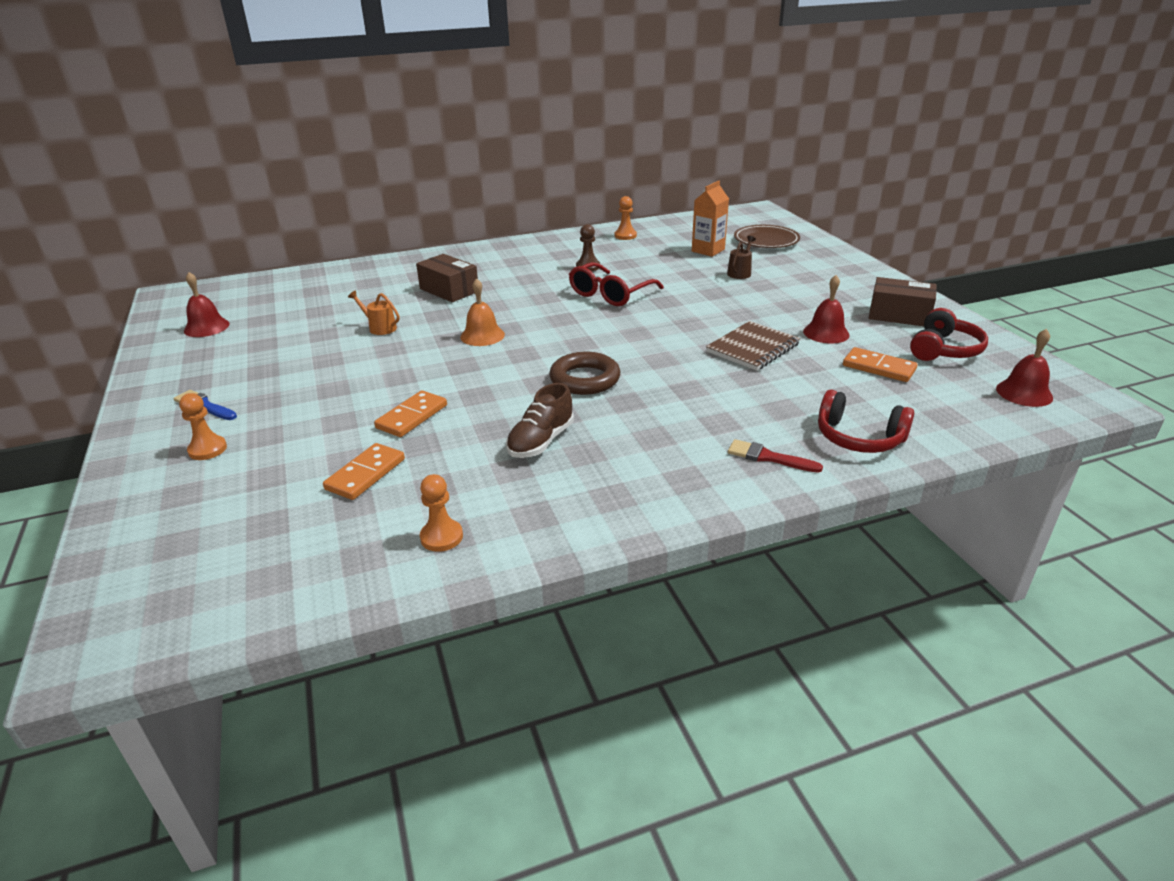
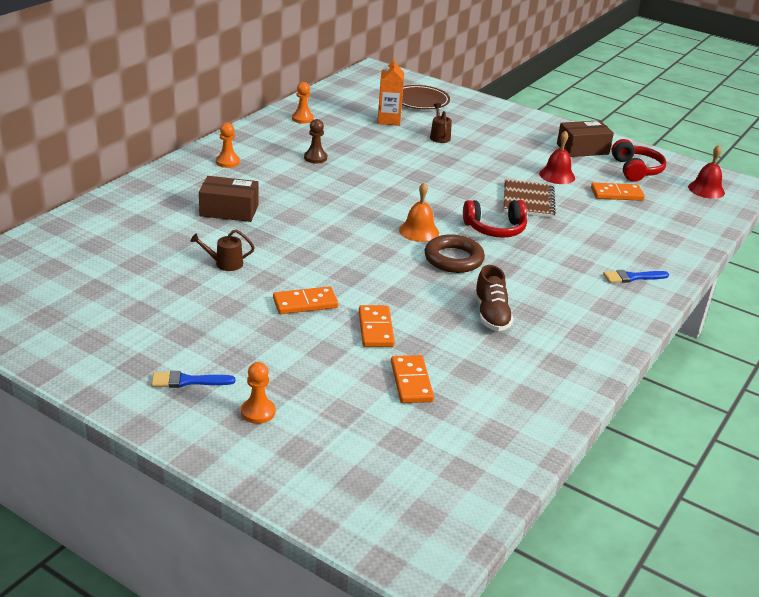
camera: 40 degrees left, 0 degrees up
(206, 327) = (48, 312): red bell -> none
(380, 328) = (225, 263): orange watering can -> brown watering can
(389, 376) = (305, 303): none -> orange domino
(441, 537) = (524, 400): orange pawn -> orange pawn (227, 162)
(482, 335) = (324, 245): orange bell -> orange bell (419, 231)
(610, 294) = (370, 180): red glasses -> none
(768, 457) = (632, 277): red brush -> blue brush
(858, 438) = (661, 247): red headphones -> red headphones (495, 229)

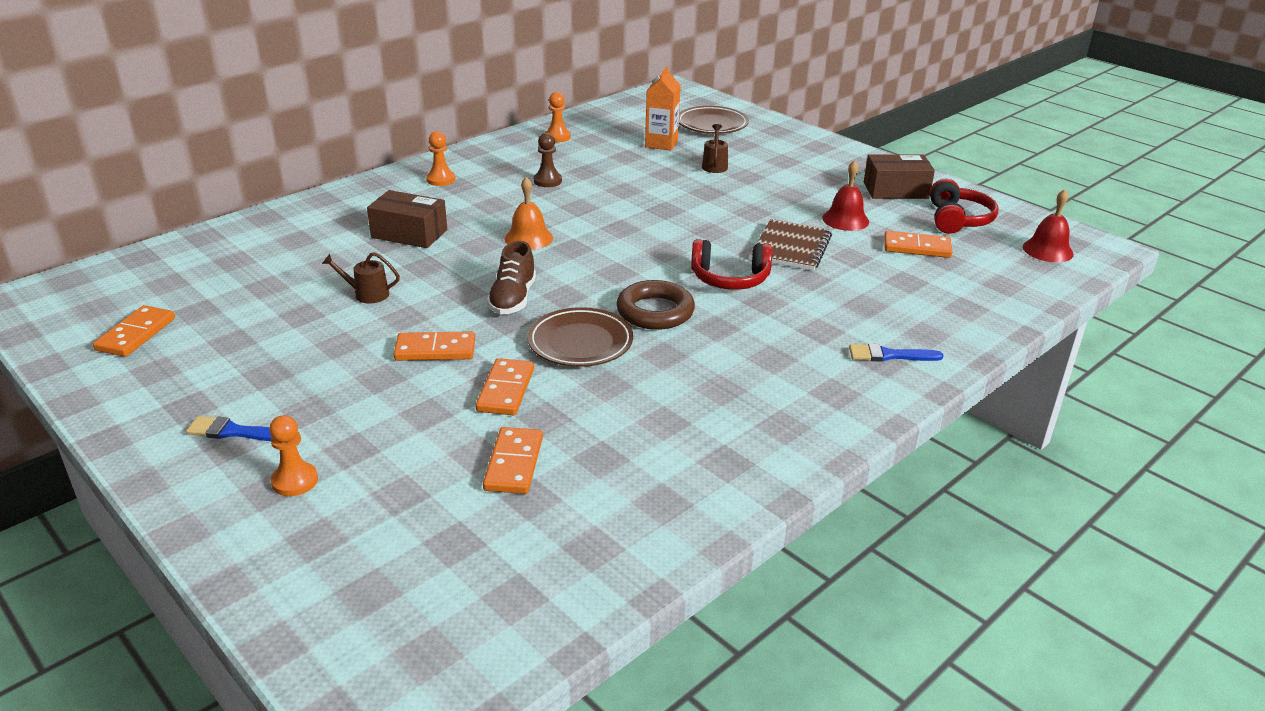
camera: 15 degrees right, 0 degrees up
(55, 313) = (136, 334): none -> orange domino
(411, 288) = (580, 343): none -> brown plate
(419, 231) = (628, 274): orange bell -> orange bell (528, 238)
(491, 315) = (668, 387): brown shoe -> brown shoe (513, 299)

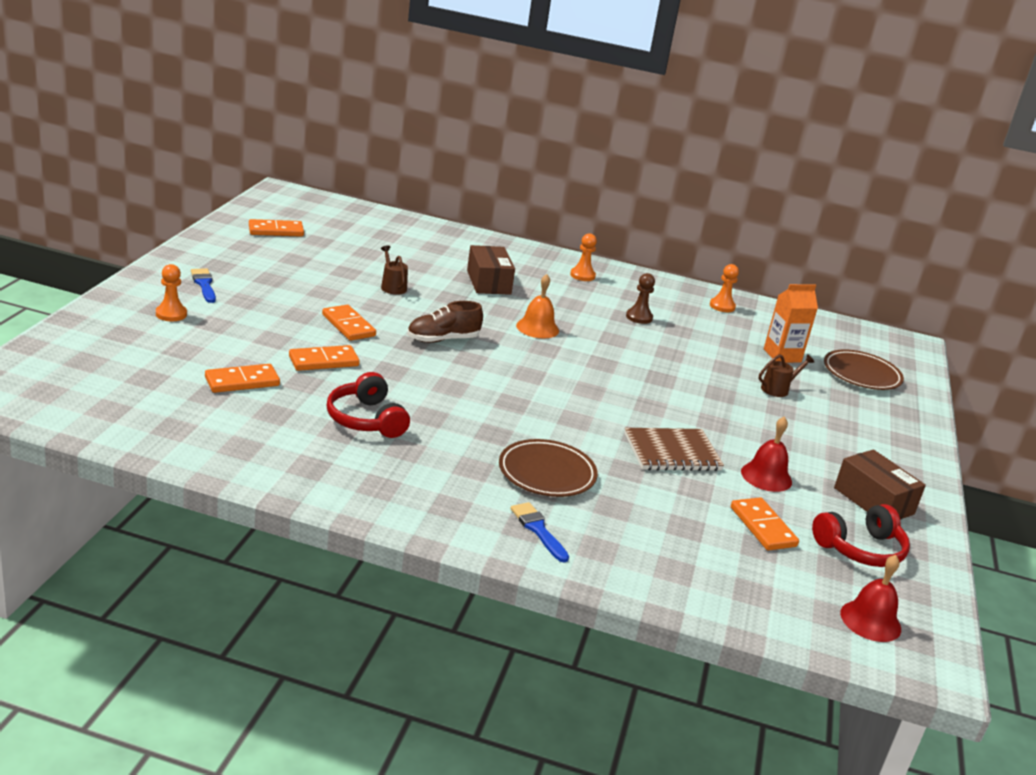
camera: 55 degrees right, 5 degrees down
(580, 343) = (411, 378): brown plate -> brown plate (547, 473)
(655, 311) = (488, 401): brown ring -> none
(730, 279) = (579, 428): red headphones -> red headphones (366, 419)

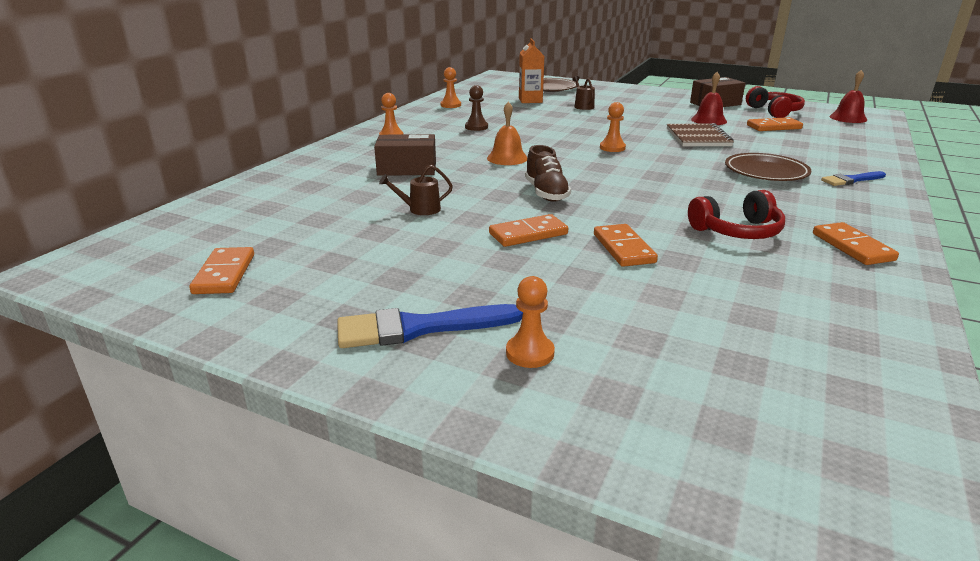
camera: 75 degrees left, 0 degrees up
(204, 284) = (419, 328): blue brush -> blue brush, size x1.65
(242, 381) = (703, 295): orange domino -> orange domino (852, 247)
(599, 388) = (612, 148): none -> orange pawn

